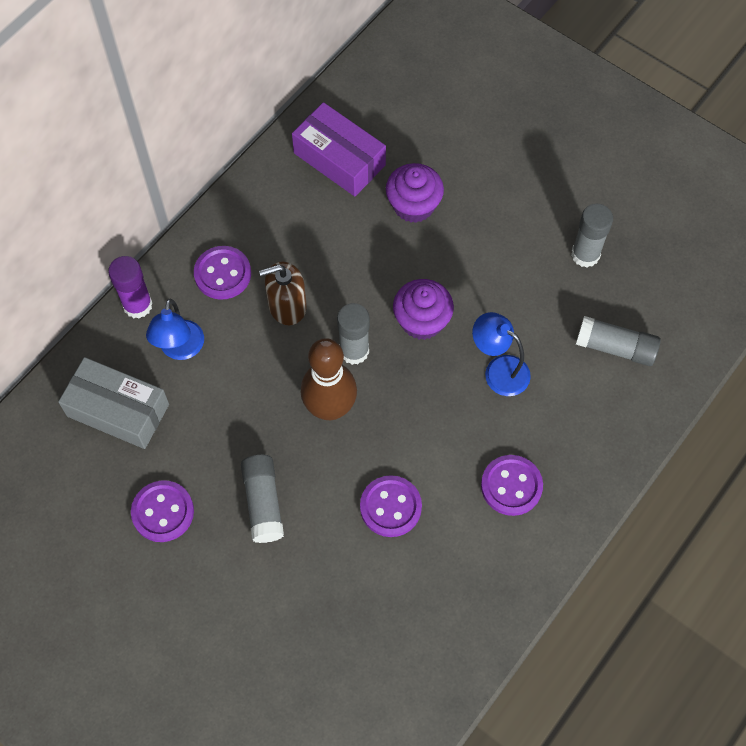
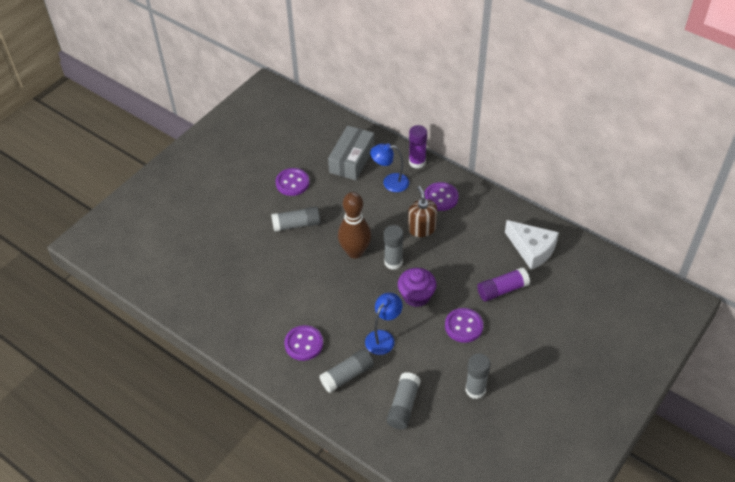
camera: 90 degrees right, 15 degrees down
(339, 159) = (532, 249): purple box -> white cheese
(390, 507) = (292, 283): purple button -> purple button (463, 326)
(413, 205) = (502, 290): purple cupcake -> purple glue stick
(567, 422) = (347, 375): none -> grey glue stick

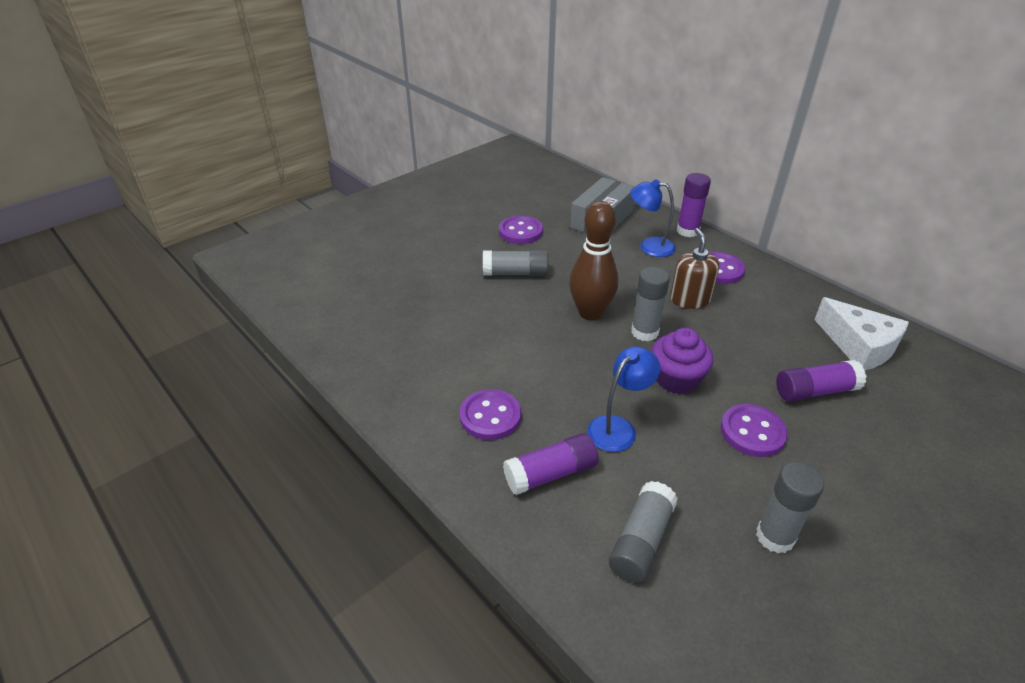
camera: 10 degrees right, 10 degrees down
(347, 375) = (550, 474): grey glue stick -> purple glue stick

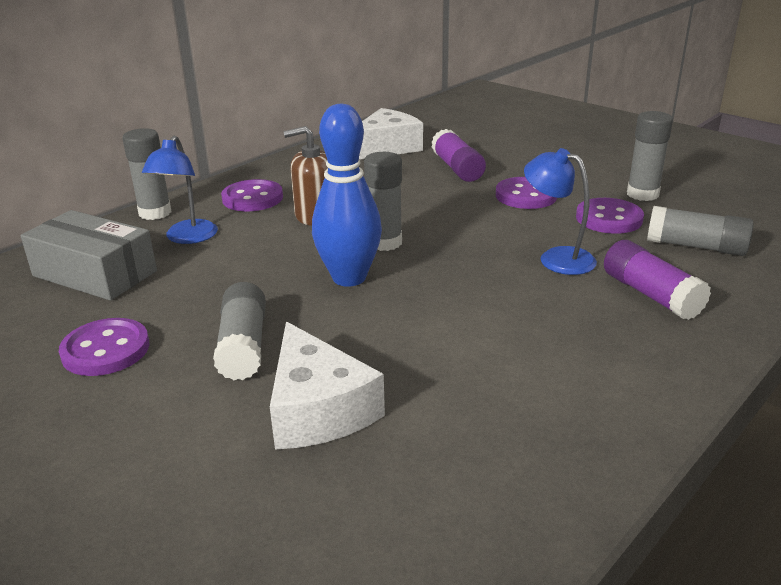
camera: 95 degrees left, 10 degrees down
(452, 298) = (318, 409): none -> white cheese
(490, 416) = (586, 342): purple button -> purple button (609, 218)
(590, 313) = (349, 278): brown bowling pin -> blue bowling pin
(676, 379) = (464, 226): purple cupcake -> none
(687, 231) = (155, 213): purple glue stick -> grey glue stick

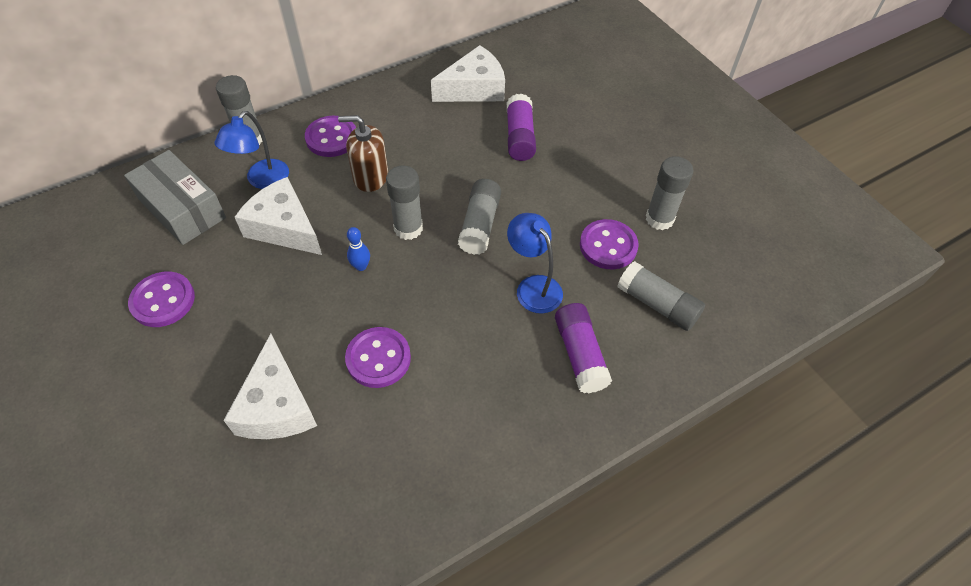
camera: 15 degrees right, 25 degrees up
(235, 266) = (284, 228): none -> white cheese
(243, 346) = (254, 324): grey glue stick -> grey glue stick (480, 225)
(349, 278) = (361, 266): blue bowling pin -> blue bowling pin, size x0.42
(526, 196) = (556, 194): purple button -> purple button (378, 358)

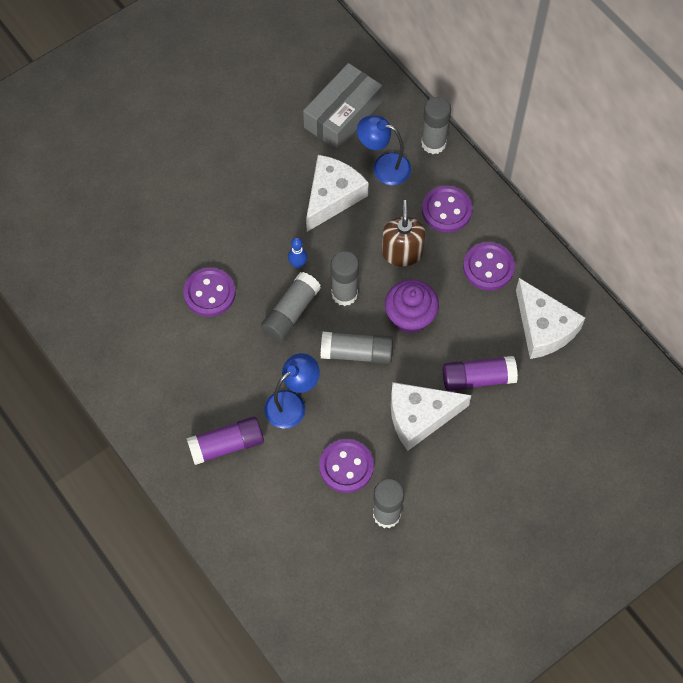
camera: 85 degrees right, 10 degrees up
(163, 301) = (248, 131): purple button -> purple button (488, 267)
(277, 405) = (164, 232): white cheese -> white cheese (420, 417)
(445, 178) = (410, 316): none -> purple cupcake
(657, 304) = (284, 509): grey glue stick -> grey glue stick (291, 312)

